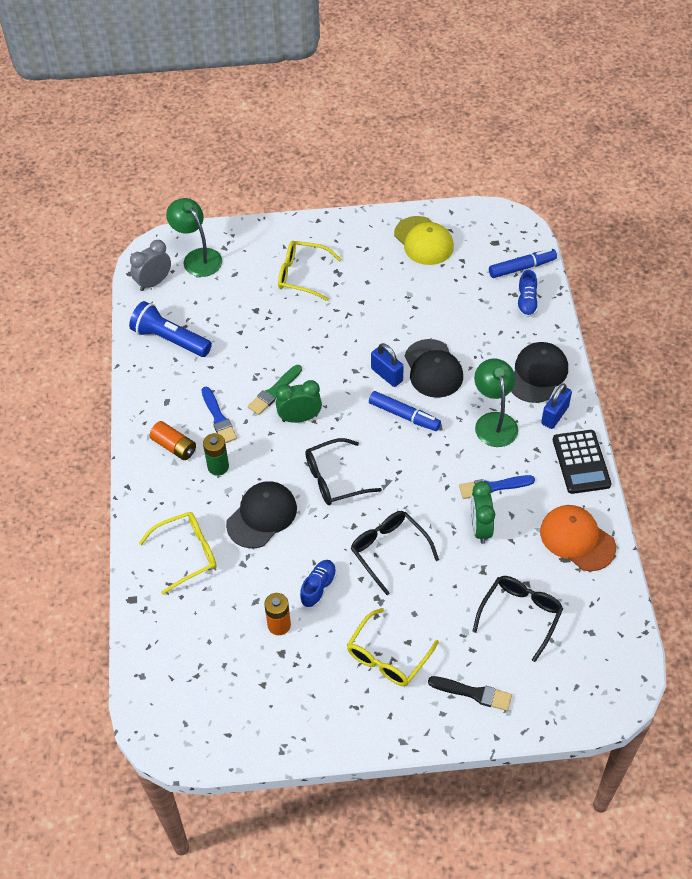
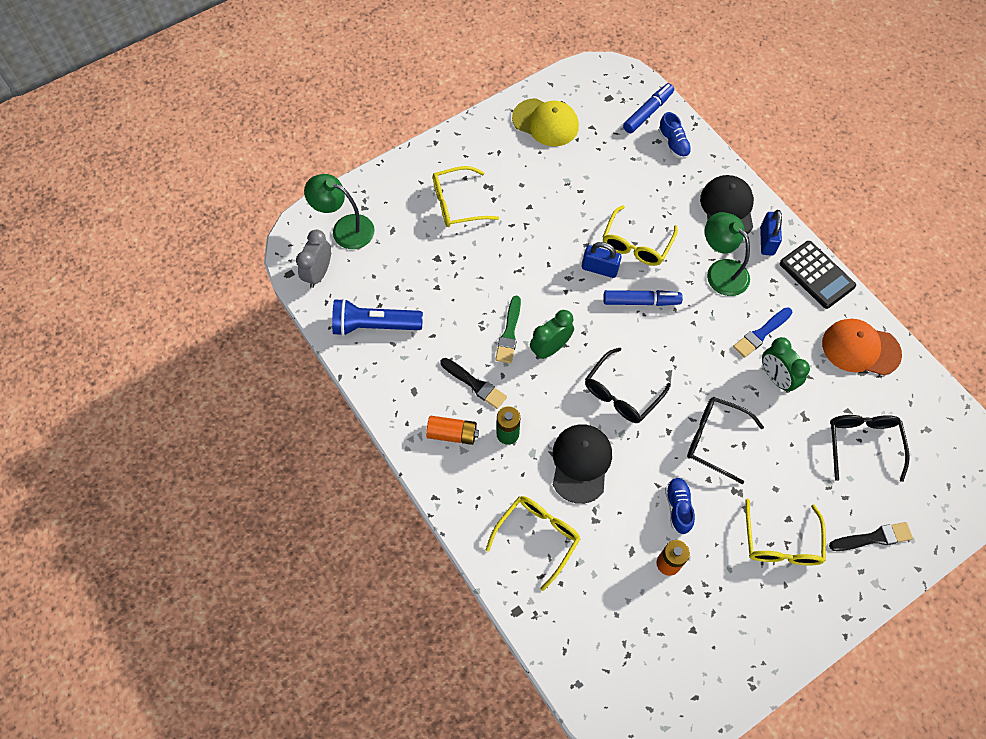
camera: 30 degrees left, 10 degrees up
(218, 418) = (475, 384): blue brush -> black brush
(433, 369) = (636, 244): black cap -> yellow glasses

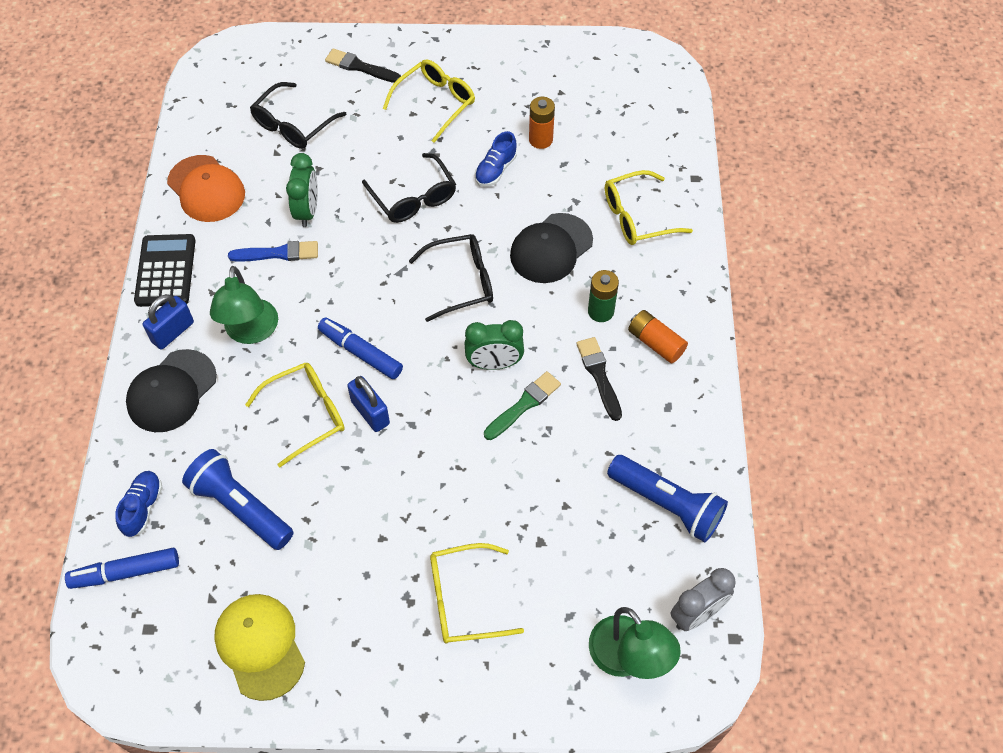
camera: 145 degrees left, 5 degrees down
(457, 204) = (464, 600): yellow glasses -> yellow glasses turned 150 degrees clockwise
(622, 175) = (241, 507): none -> blue flashlight

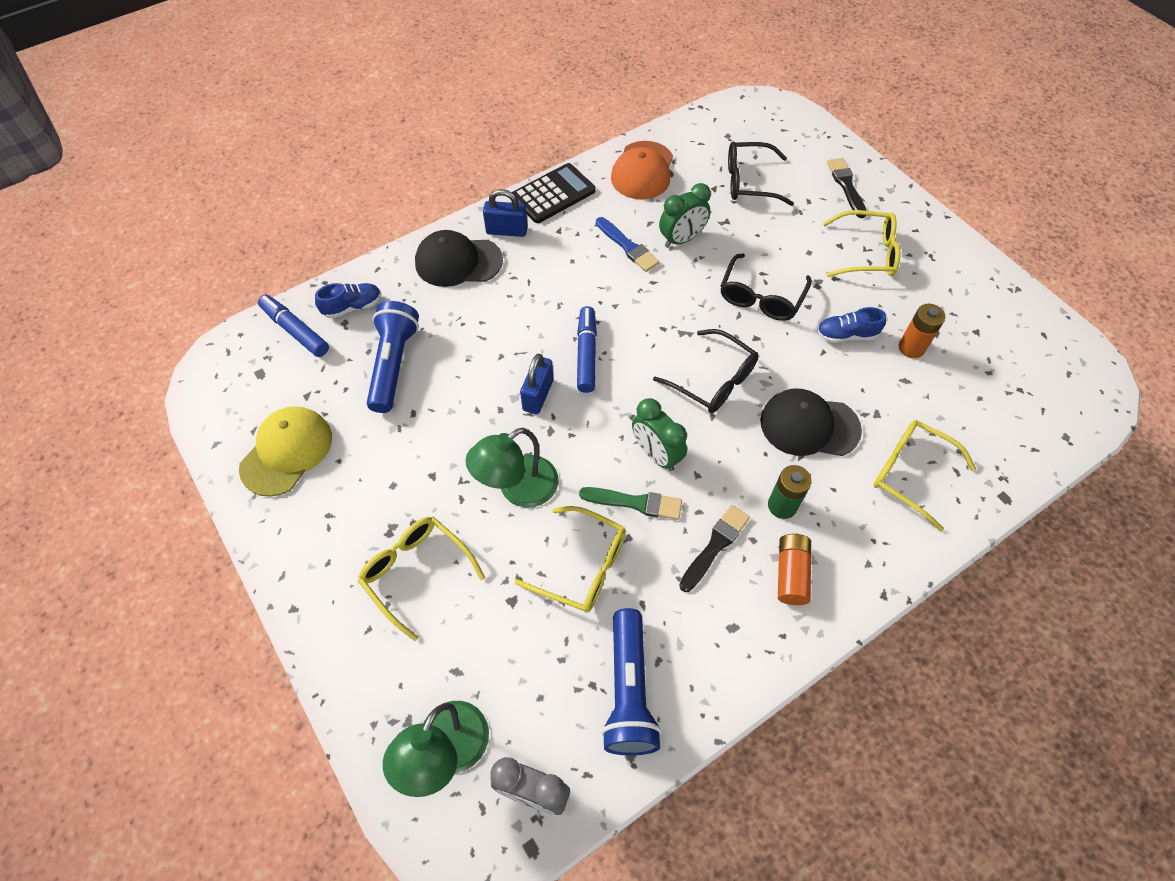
camera: 55 degrees right, 0 degrees up
(251, 332) = (545, 274): green lamp -> green lamp (518, 489)
(306, 414) = (503, 354): yellow glasses -> yellow glasses (582, 566)

